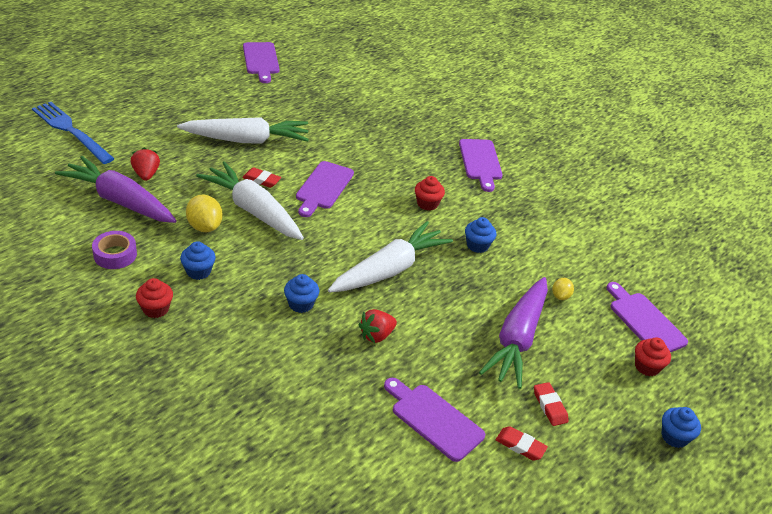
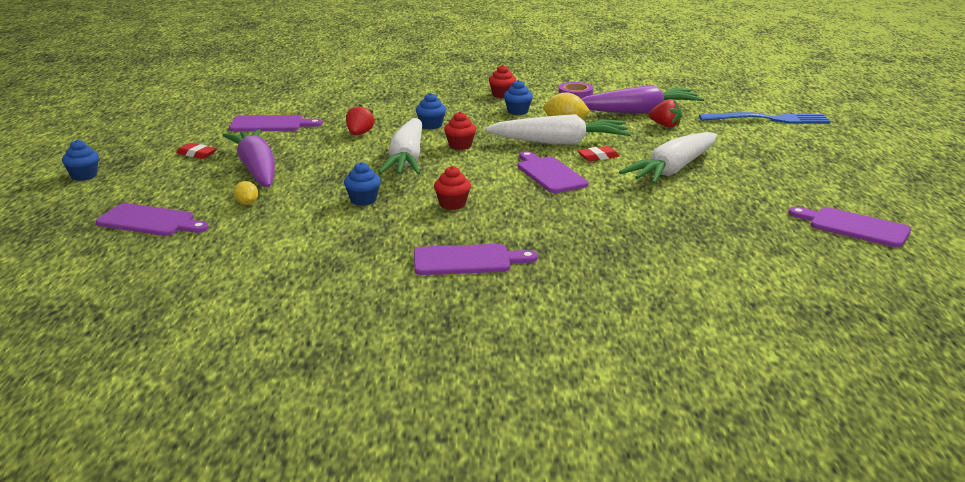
camera: 140 degrees right, 15 degrees down
(480, 162) = (467, 260): purple cutting board -> purple cutting board turned 135 degrees clockwise
(520, 445) = (201, 136): red eraser -> none
(647, 367) = (129, 198): red cupcake -> red cupcake (460, 145)

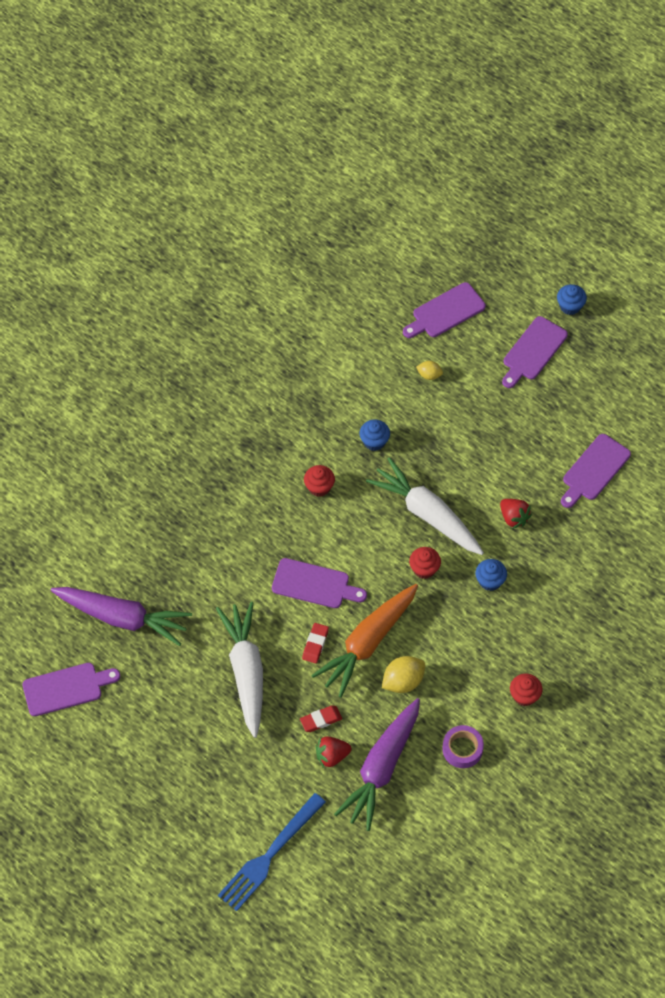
camera: 130 degrees right, 35 degrees up
(196, 154) = (560, 389): red eraser -> red eraser (321, 720)
(256, 169) = (492, 410): purple carrot -> purple carrot (123, 618)
(467, 260) = (234, 440): purple cutting board -> purple cutting board (533, 351)
(518, 111) = (468, 672): blue cupcake -> none
(560, 142) = (367, 643): white carrot -> orange carrot

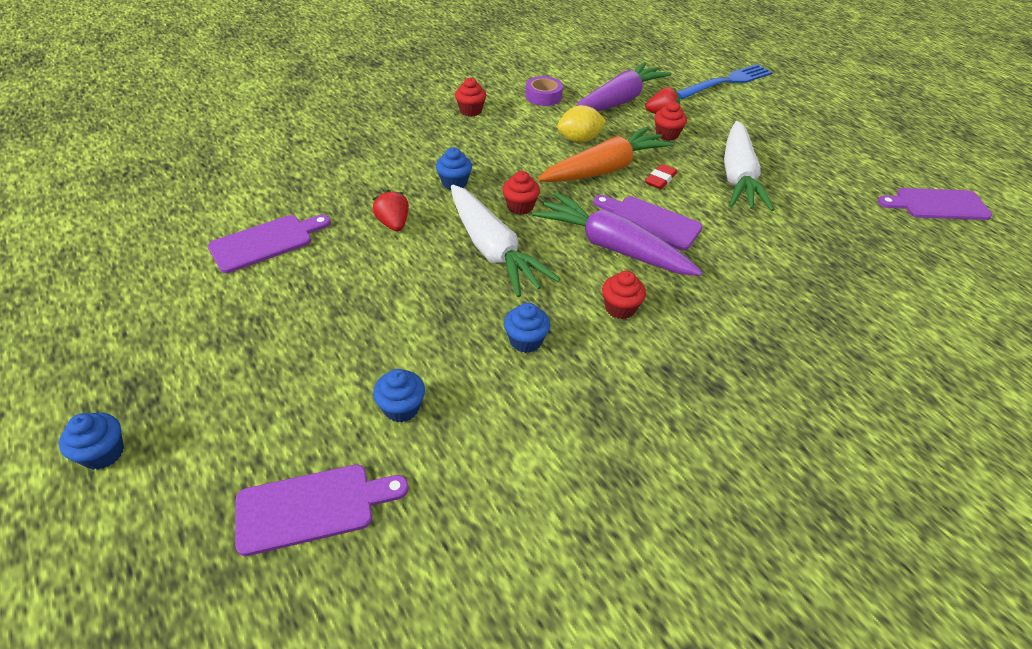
camera: 165 degrees left, 15 degrees down
(123, 618) = (882, 244): purple carrot -> purple carrot (612, 247)
(321, 720) = (667, 134): red eraser -> red cupcake
(429, 375) = (401, 408): yellow lemon -> blue cupcake
(533, 351) = (222, 398): purple cutting board -> none

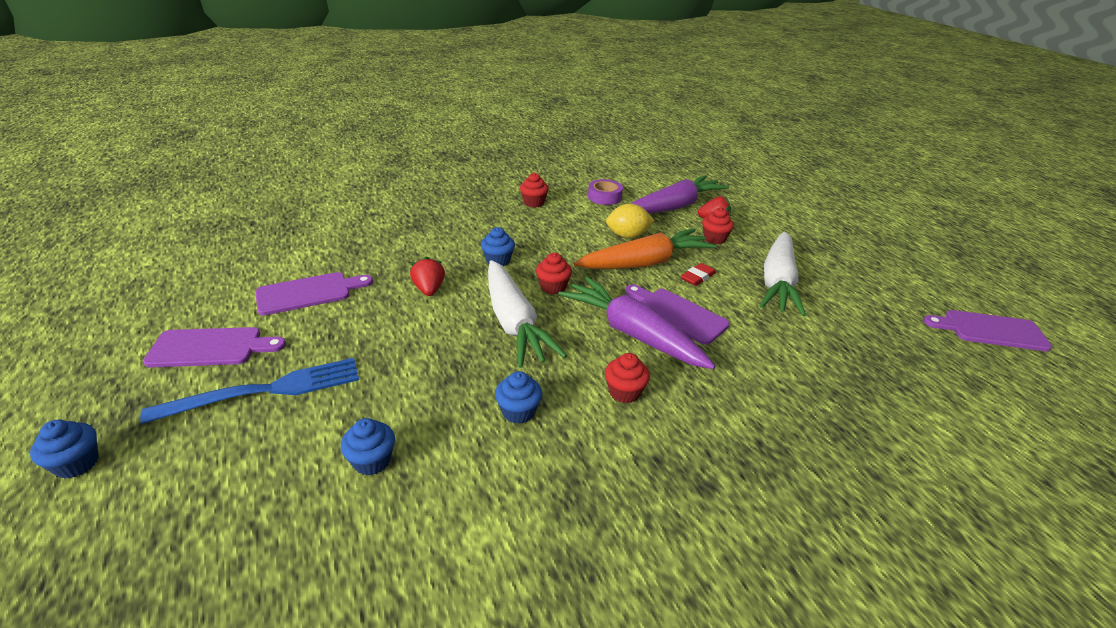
camera: 10 degrees right, 10 degrees down
(312, 507) = (244, 549): purple cutting board -> purple cutting board (211, 348)
(727, 81) = (785, 199): blue fork -> blue fork (268, 390)

